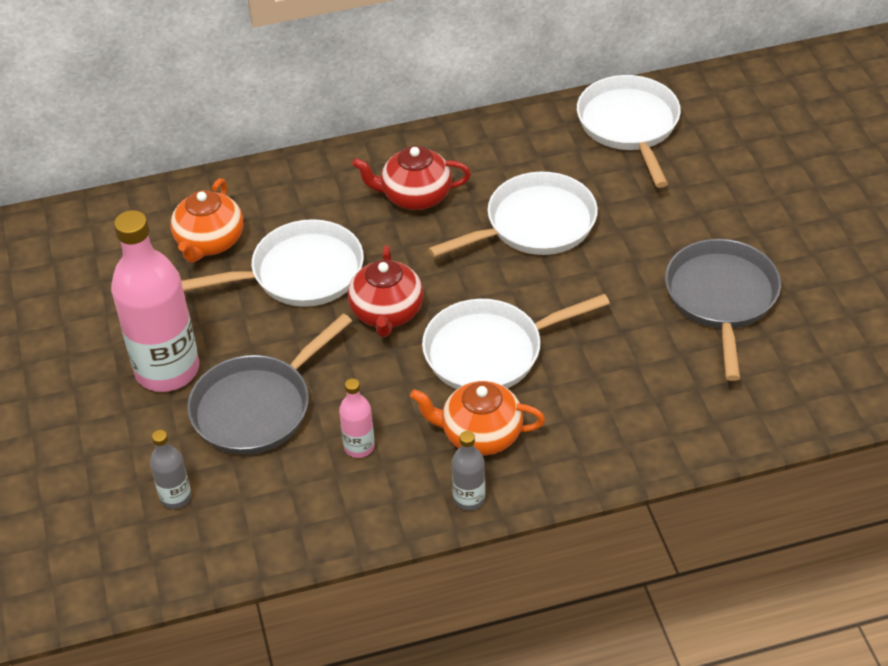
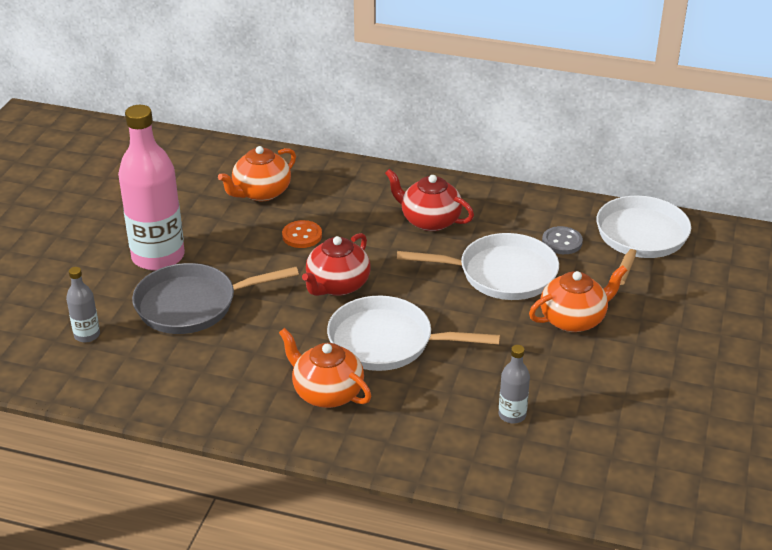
camera: 30 degrees right, 10 degrees down
(300, 273) = (302, 236): white pan -> orange button
(359, 447) = (235, 360): pink bottle -> none
(469, 499) = (278, 430): grey bottle -> grey bottle (512, 415)
(562, 162) = (562, 242): none -> grey button
(640, 242) = (573, 319): none -> orange teapot
(721, 299) = (603, 385): grey pan -> none

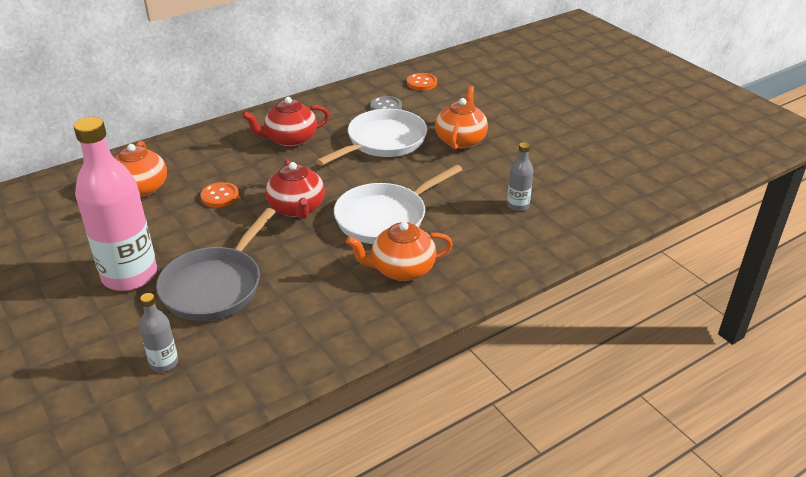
camera: 50 degrees left, 0 degrees up
(639, 238) = (422, 83): white pan -> orange button

